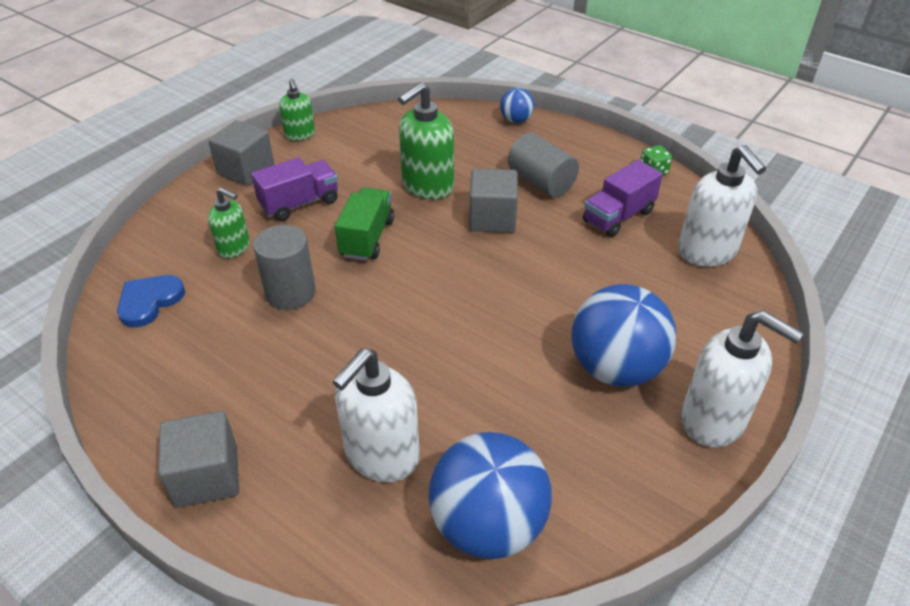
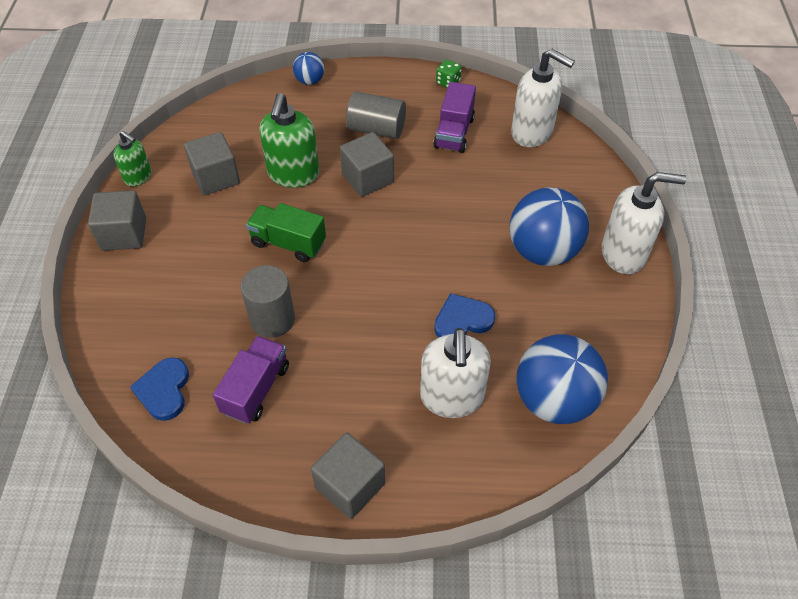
camera: 35 degrees left, 10 degrees up
(234, 248) = (188, 307): green soap dispenser -> none
(299, 203) = (203, 241): purple truck -> purple truck (256, 389)
(359, 161) = (216, 177): none -> grey cube
(367, 238) = (288, 243): green truck -> green truck turned 45 degrees counterclockwise
(463, 388) = (462, 320): none -> blue heart

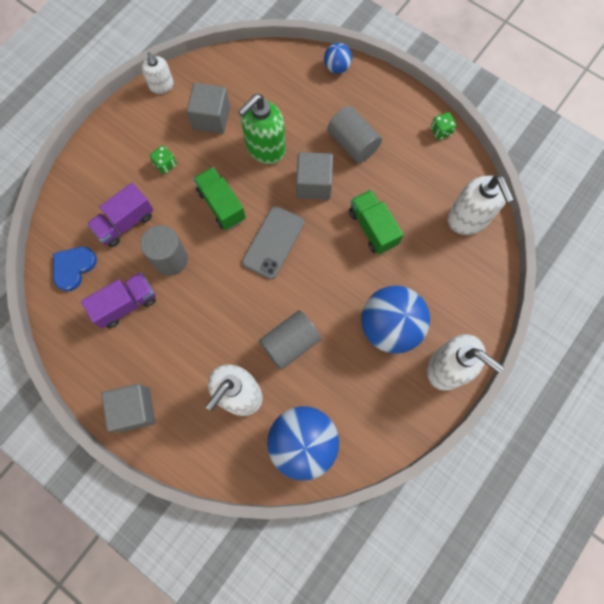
camera: 35 degrees right, 20 degrees up
(124, 234) = (123, 130): grey cube -> none
(138, 177) = (161, 86): green soap dispenser -> white soap dispenser
(197, 240) = (165, 164): none -> green dice
(369, 245) = (273, 242): none -> grey phone
(454, 133) = (408, 182): purple truck -> purple truck (125, 223)
(455, 183) = (372, 228): none -> green truck
(462, 320) = (290, 343): blue heart -> grey cylinder

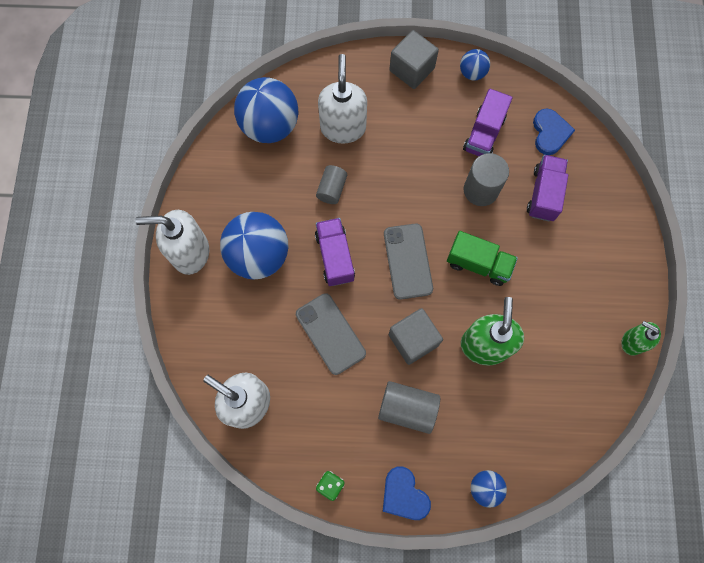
camera: 145 degrees right, 0 degrees up
(86, 367) = (472, 73): none -> blue ball
(161, 86) = (632, 342): white soap dispenser -> green soap dispenser
(165, 164) = (558, 267): green dice -> none
(211, 118) = (558, 341): grey cube -> none
(290, 343) = (332, 189): grey cylinder -> grey cylinder, size x0.66
(328, 284) = (335, 257): none -> purple truck
(372, 228) = (330, 333): green truck -> grey phone
(394, 95) = (404, 495): none -> blue heart

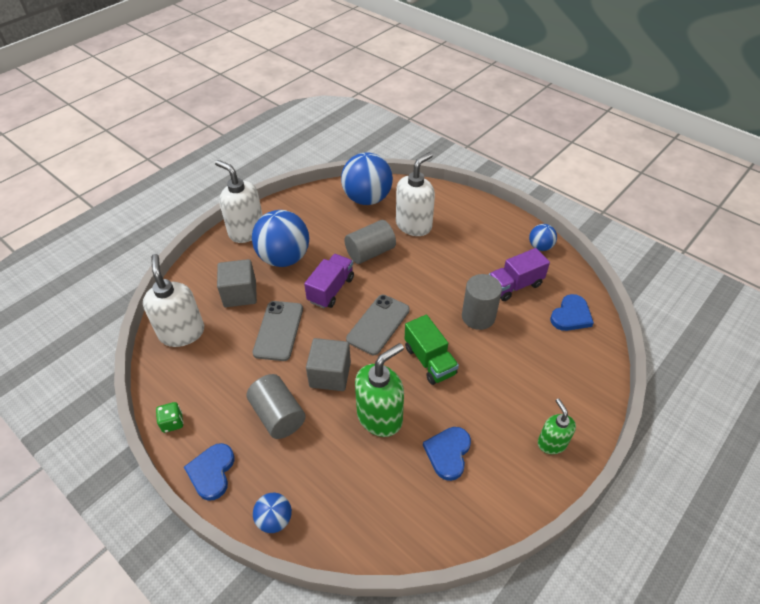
camera: 40 degrees right, 25 degrees down
(332, 189) = (370, 252): grey cylinder -> grey cylinder, size x1.53
(412, 69) = (495, 221): grey cube -> grey cube (240, 294)
(543, 194) = (528, 350): purple truck -> none
(557, 334) = (448, 453): none -> blue heart
(632, 342) = (511, 509): green soap dispenser -> green soap dispenser (551, 443)

